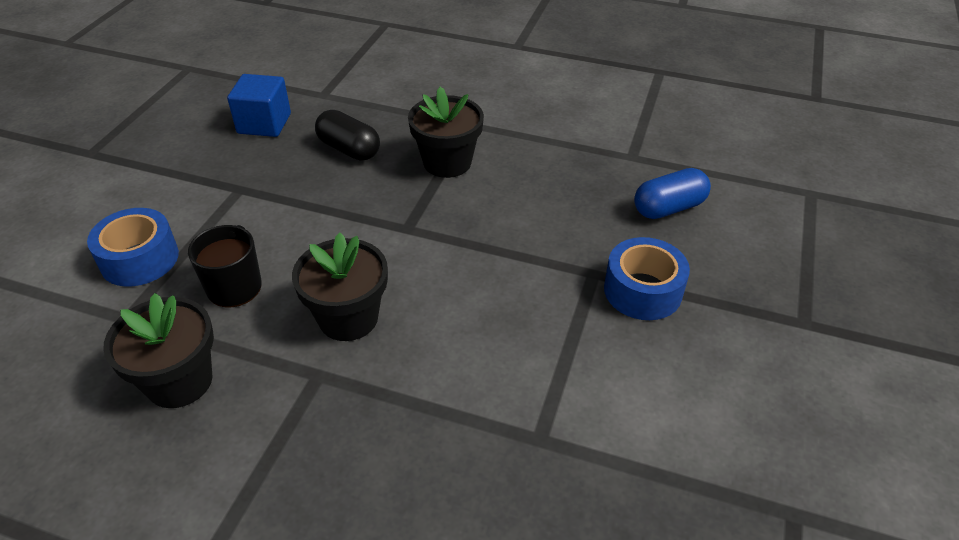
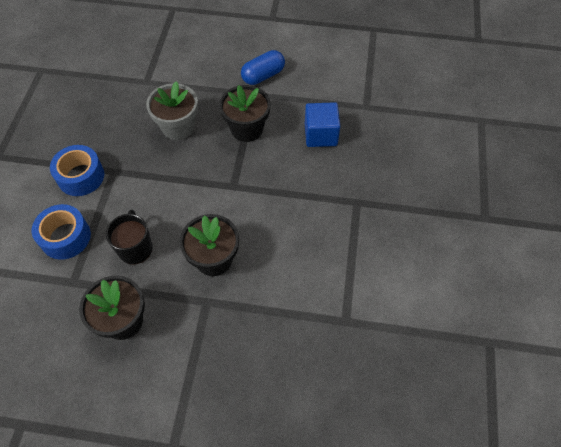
camera: 10 degrees left, 15 degrees up
(264, 124) = (113, 113): blue cube -> blue cube (320, 135)
(349, 149) = (178, 127): black capsule -> grey flower pot
(642, 290) = (388, 210): blue tape -> blue tape (81, 176)
(668, 208) = (395, 145): blue capsule -> blue capsule (263, 76)

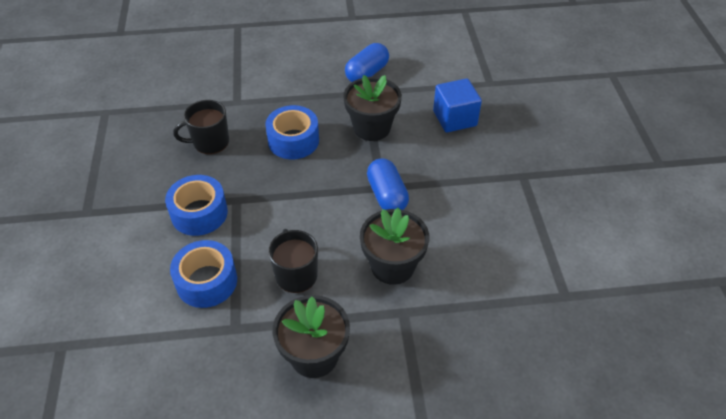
camera: 15 degrees left, 10 degrees down
(111, 114) = (210, 142): none -> black mug
(178, 127) = (293, 141): grey flower pot -> blue tape
(234, 194) = (387, 195): none -> blue capsule

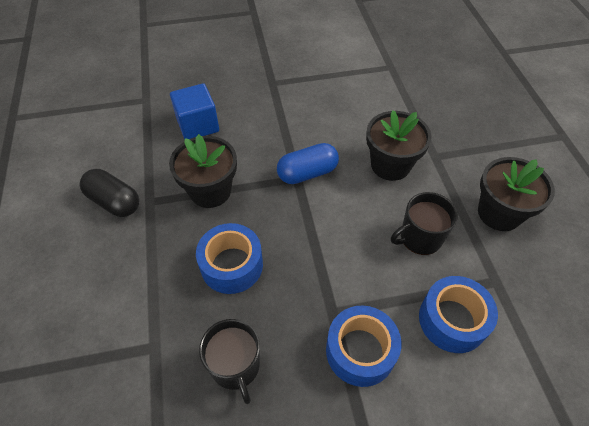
camera: 95 degrees left, 5 degrees up
(367, 73) = (114, 202): blue capsule -> black capsule

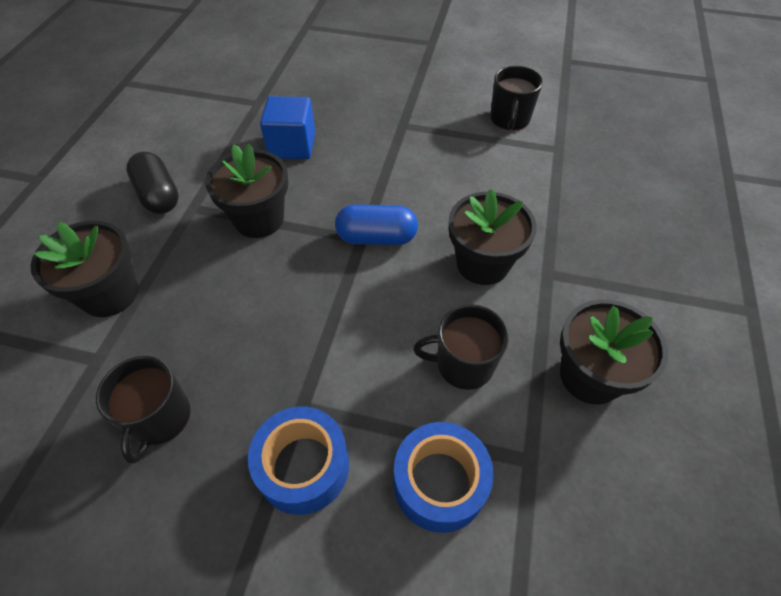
camera: 25 degrees right, 0 degrees up
(128, 294) = (110, 294): none -> black flower pot
(232, 265) = (228, 307): blue tape -> none
(345, 55) = (510, 119): none -> black mug

